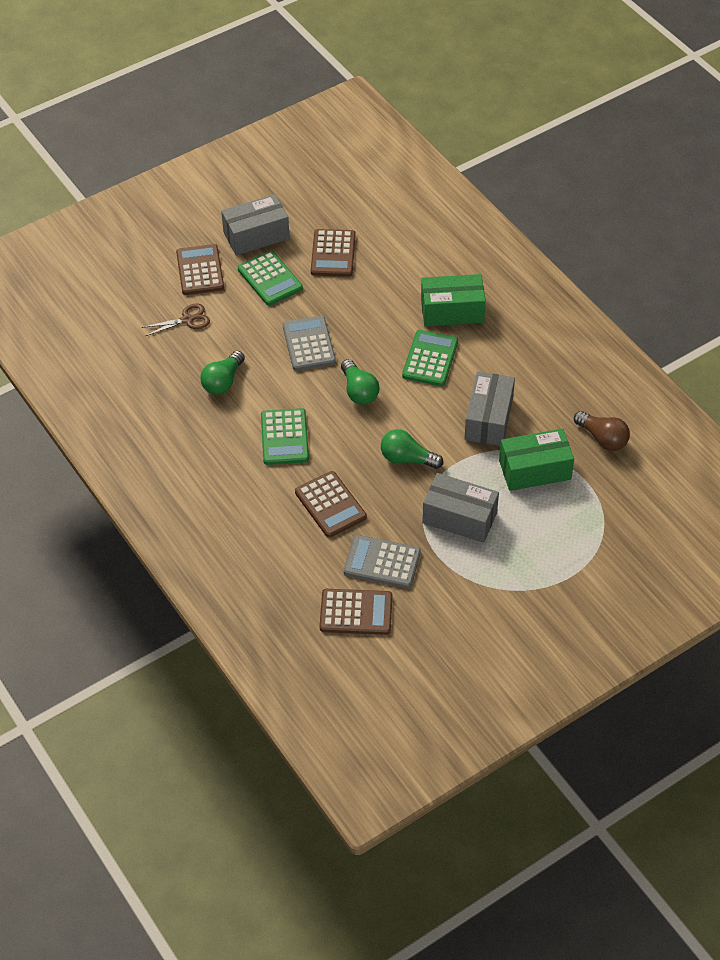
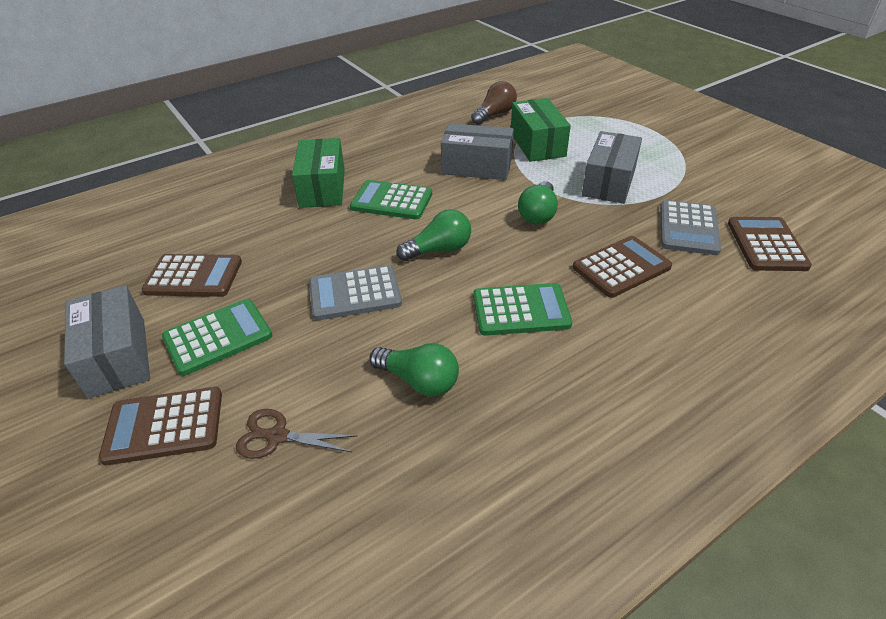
camera: 90 degrees left, 10 degrees down
(187, 320) = (276, 436): brown scissors -> brown scissors turned 60 degrees counterclockwise

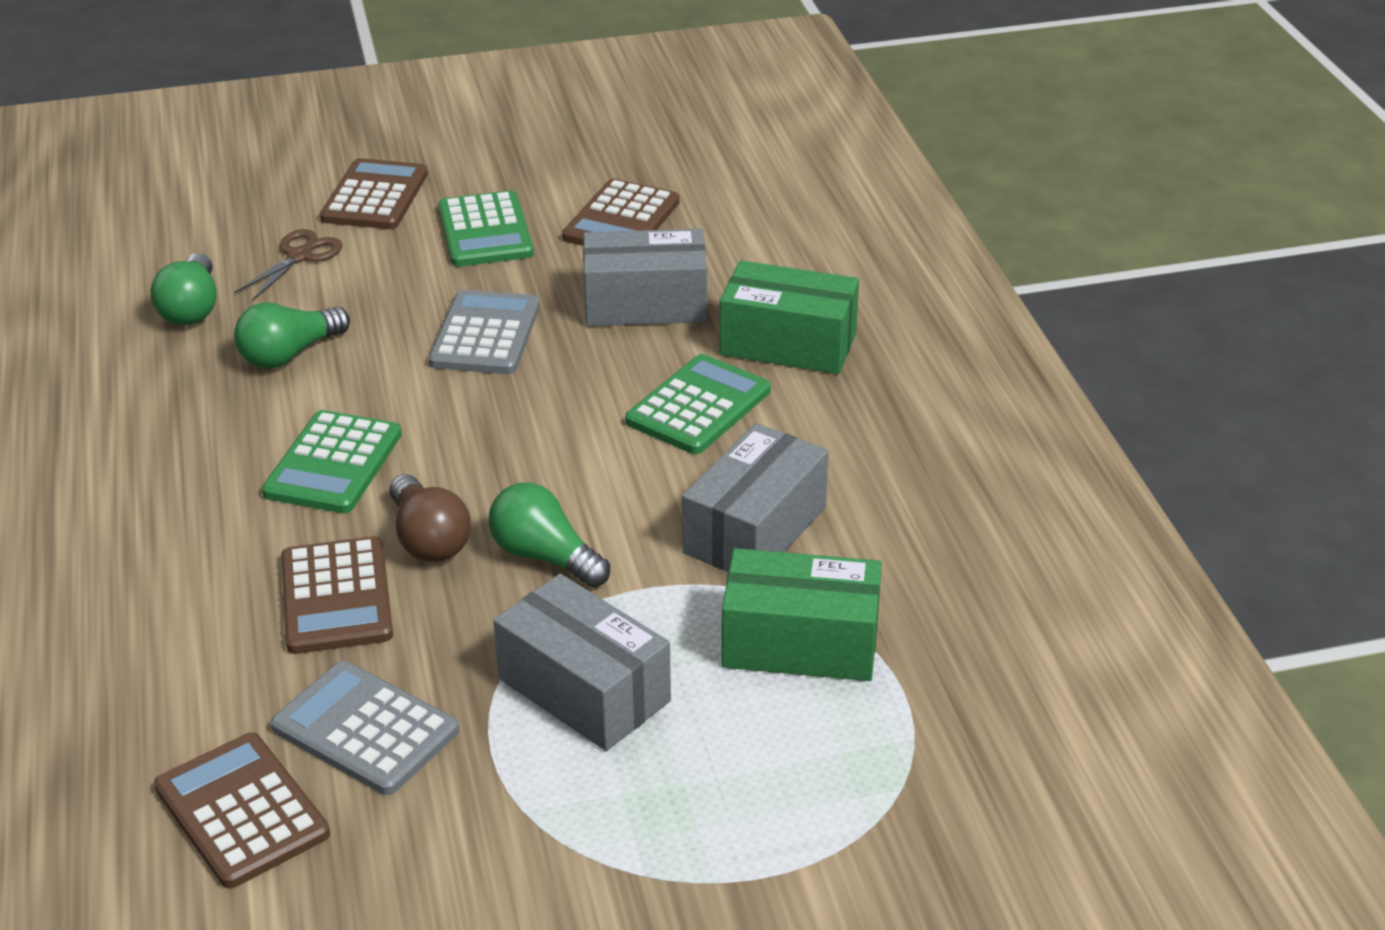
camera: 110 degrees right, 5 degrees down
(117, 357) = (506, 171): grey box -> grey box (645, 304)
(439, 249) = (527, 425): green light bulb -> green light bulb (192, 308)
(494, 114) = (982, 623): brown light bulb -> brown light bulb (428, 539)
(766, 245) = (241, 811): brown calculator -> brown calculator turned 150 degrees counterclockwise

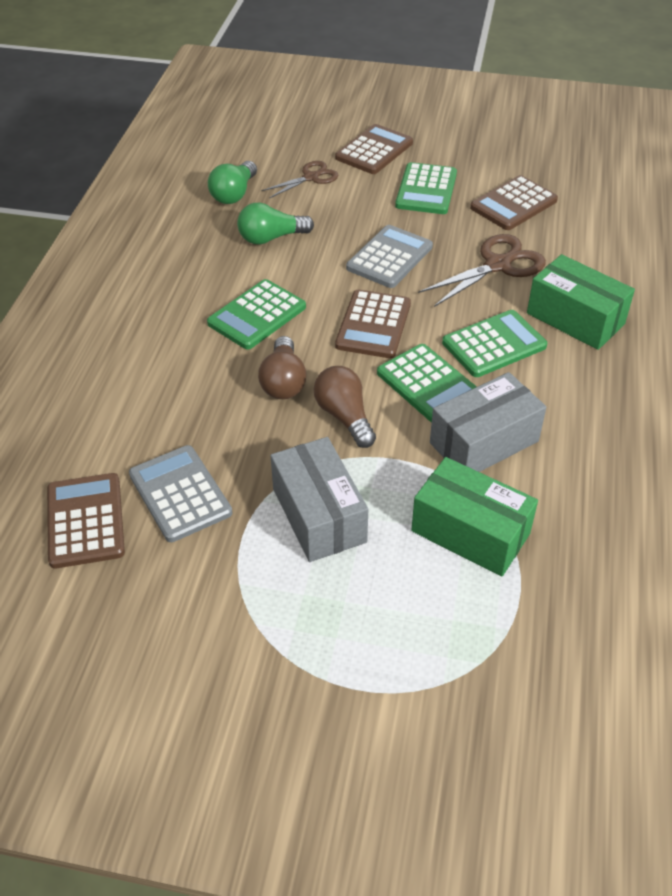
camera: 25 degrees right, 10 degrees up
(336, 597) = (211, 402): brown calculator -> brown calculator (373, 325)
(545, 557) = (344, 416): green light bulb -> brown light bulb
(638, 482) = (428, 384): none -> green calculator
(645, 304) = (498, 265): grey box -> brown scissors

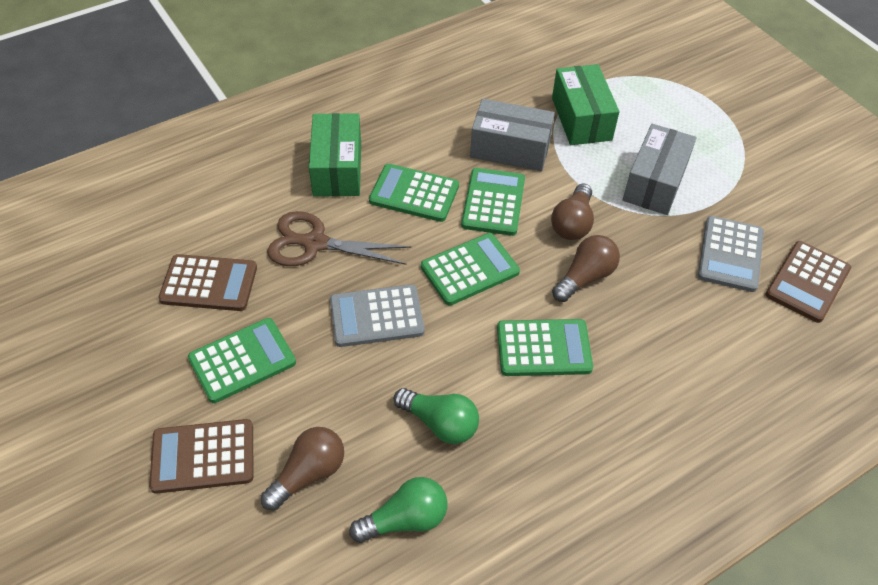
camera: 135 degrees left, 5 degrees up
(311, 177) = (308, 474): brown scissors -> brown light bulb
(373, 325) = (469, 269): brown calculator -> green calculator

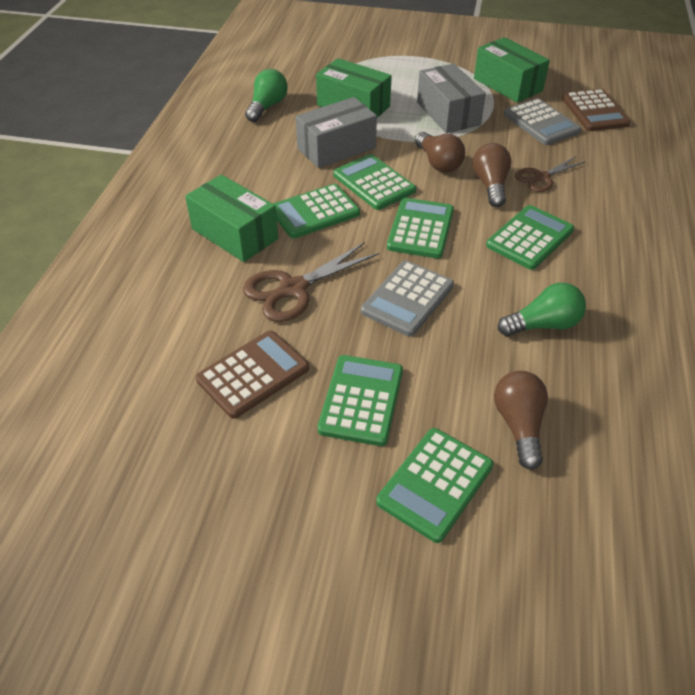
camera: 45 degrees left, 5 degrees down
(203, 457) = (435, 484): brown calculator -> green calculator
(405, 519) = (612, 394): green light bulb -> green light bulb (267, 107)
(642, 305) = (541, 178): none -> brown scissors
(761, 193) = (507, 85): none -> green box

